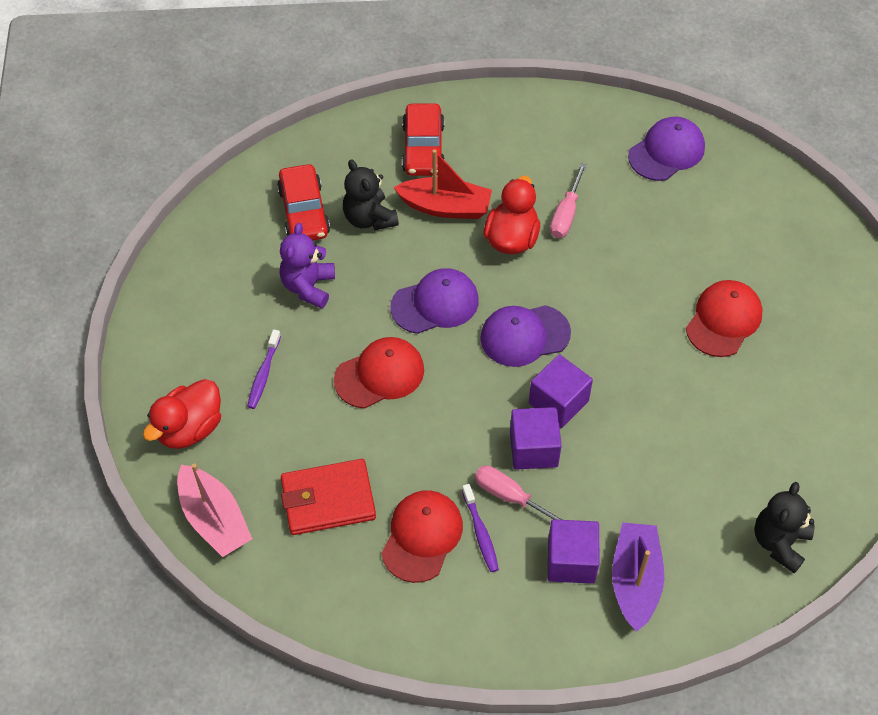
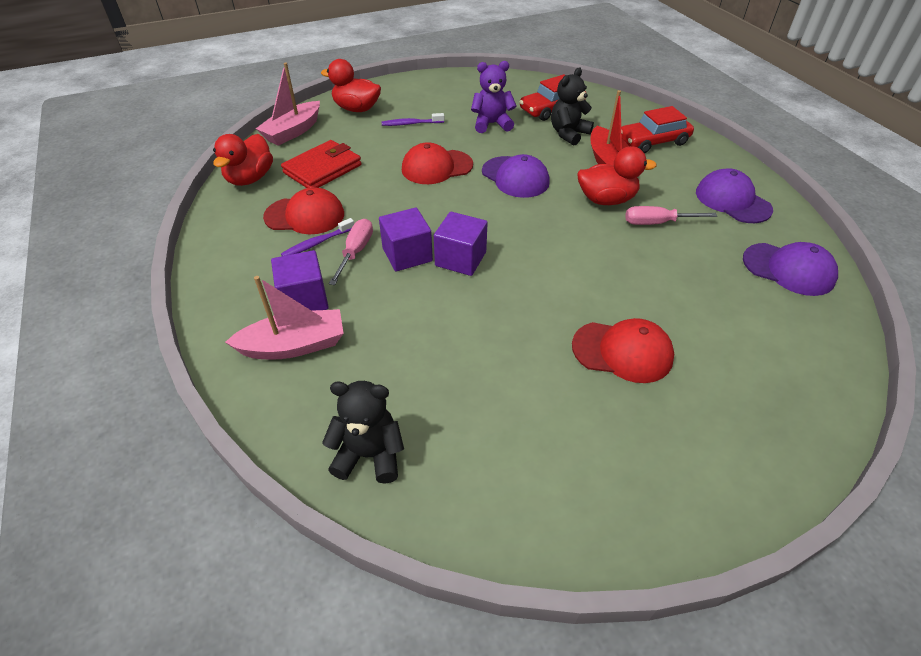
camera: 70 degrees right, 10 degrees down
(313, 588) = (250, 178): none -> red duck
(328, 499) = (322, 169): red wallet -> red wallet turned 75 degrees clockwise
(380, 375) = (436, 167): red cap -> red cap turned 120 degrees clockwise
(524, 335) = (515, 226): purple cap -> purple cap (732, 201)
(635, 580) = (294, 345): purple boat -> pink boat

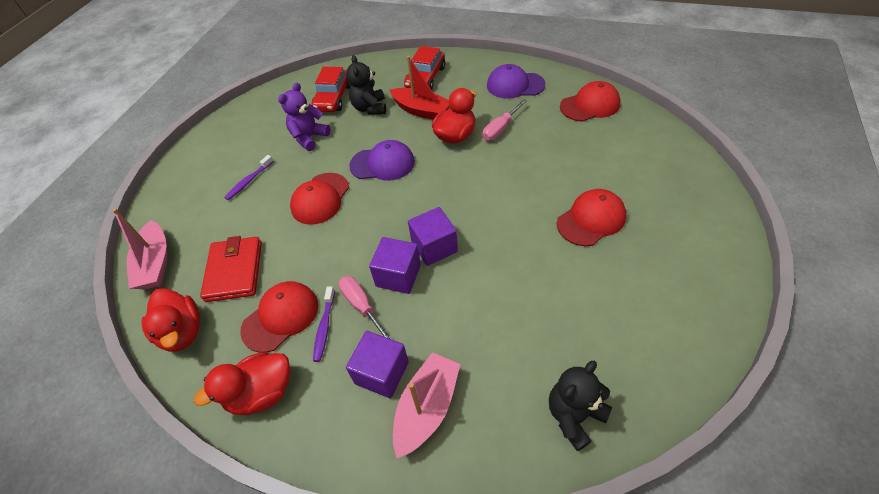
camera: 45 degrees left, 5 degrees up
(356, 109) = (183, 202): red duck -> red duck (262, 393)
(788, 269) = (590, 105): purple cap -> red cap

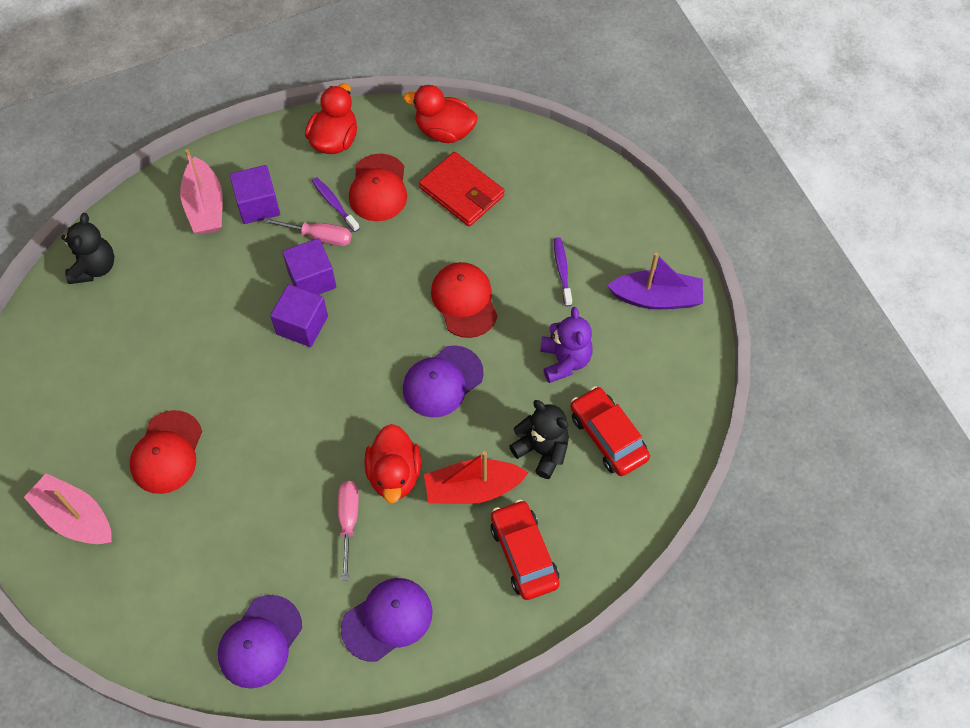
camera: 135 degrees right, 10 degrees up
(155, 263) = (540, 153): pink boat -> pink boat (75, 517)
(227, 139) = (656, 298): none -> purple boat
(590, 105) = (260, 642): red cap -> purple cap

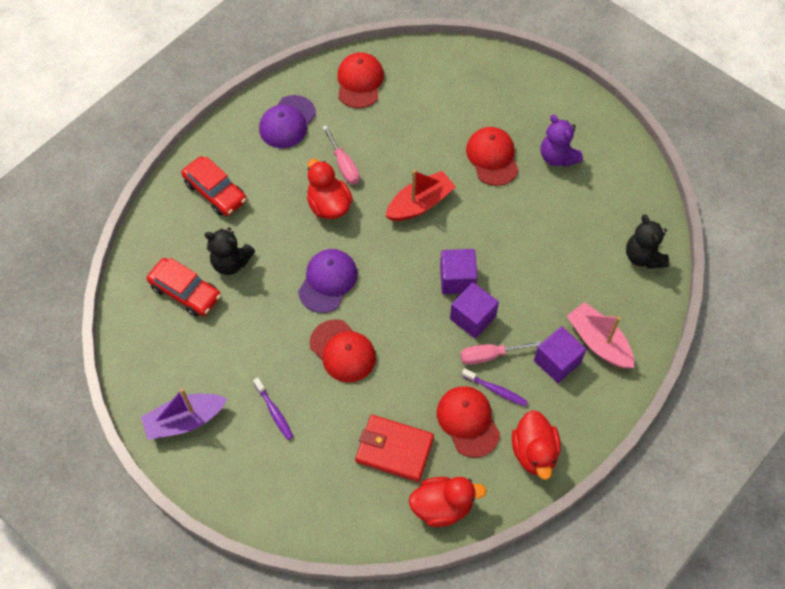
camera: 155 degrees right, 0 degrees up
(75, 517) = (521, 99): pink boat -> none
(260, 642) = (360, 82): purple cap -> red cap
(472, 489) = (269, 218): red boat -> red boat (420, 204)
(564, 361) = (241, 335): purple teddy bear -> purple teddy bear (557, 157)

